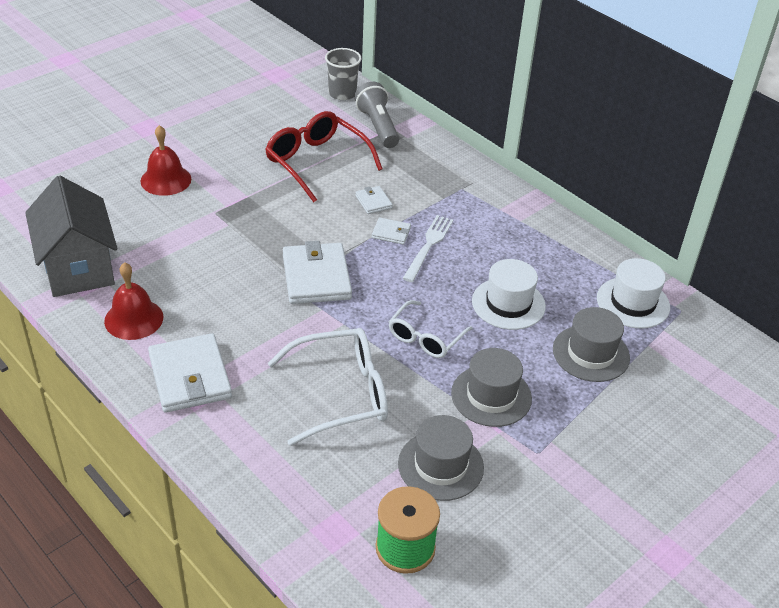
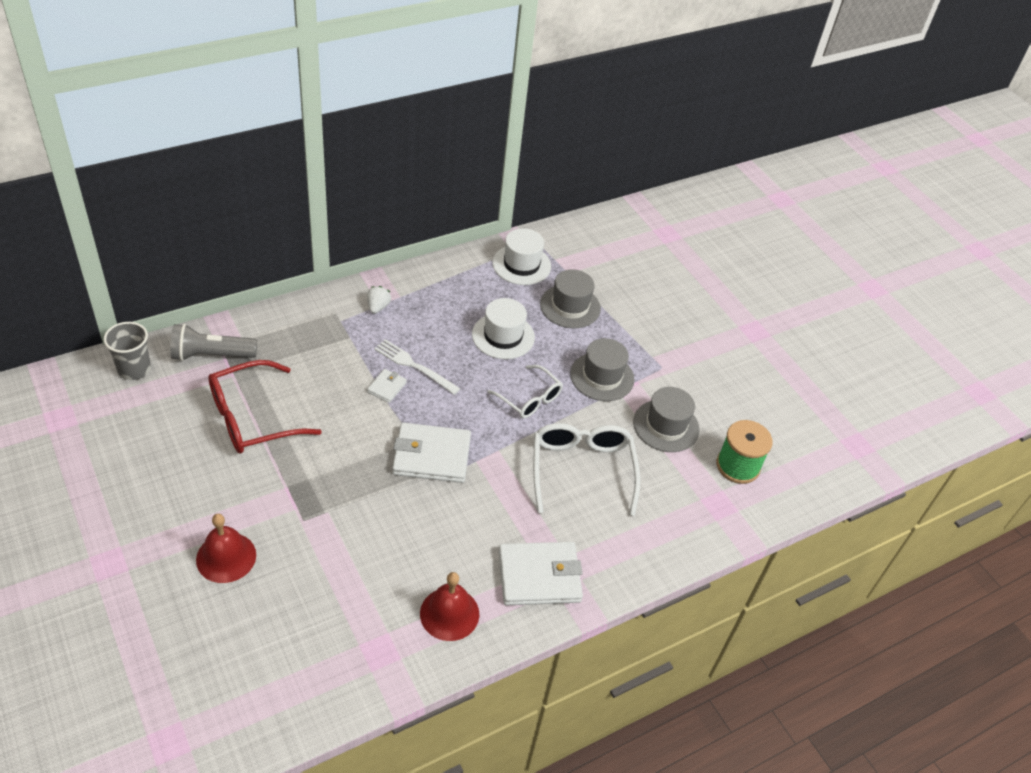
camera: 80 degrees left, 5 degrees up
(78, 267) = (353, 658): grey house -> none
(373, 202) = (335, 389): white wallet -> none
(495, 208) = (378, 307): none -> white strawberry

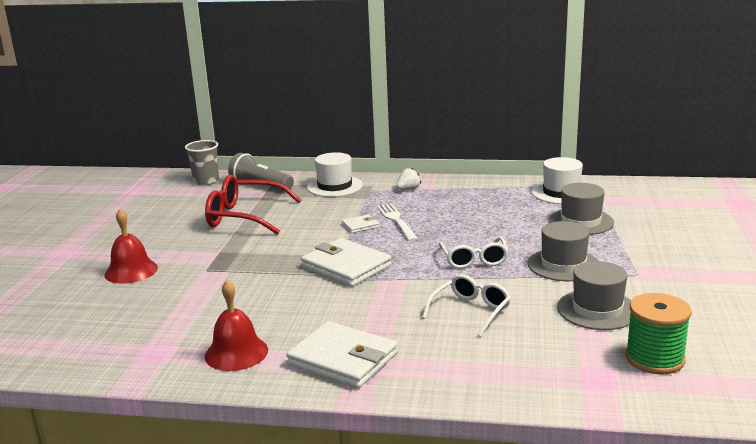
camera: 45 degrees right, 25 degrees down
(503, 336) = (494, 223): white hat -> white hat (334, 186)
(582, 469) = (471, 311): white glasses -> white glasses, size x0.63

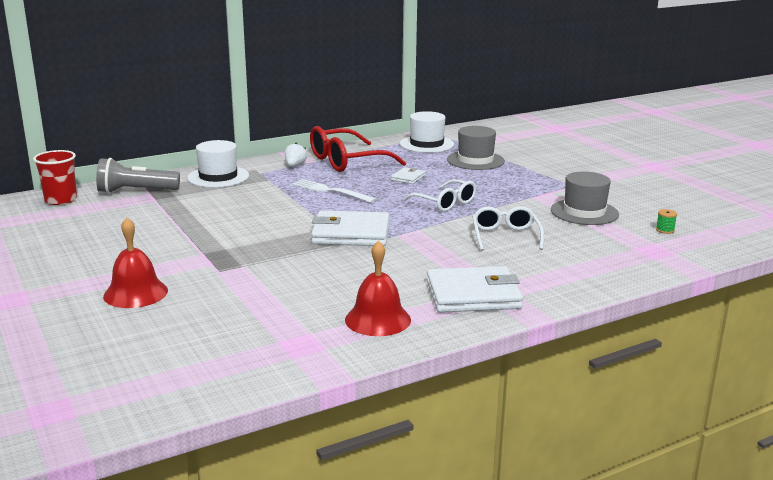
camera: 40 degrees left, 0 degrees up
(206, 181) = (61, 200): grey cup -> red cup
(244, 217) = (171, 220): red glasses -> red glasses (347, 161)
(360, 226) = (304, 201): white wallet -> white wallet (408, 178)
(563, 265) = (514, 191): grey hat -> none
(654, 359) = (665, 230): green spool -> green spool, size x0.40

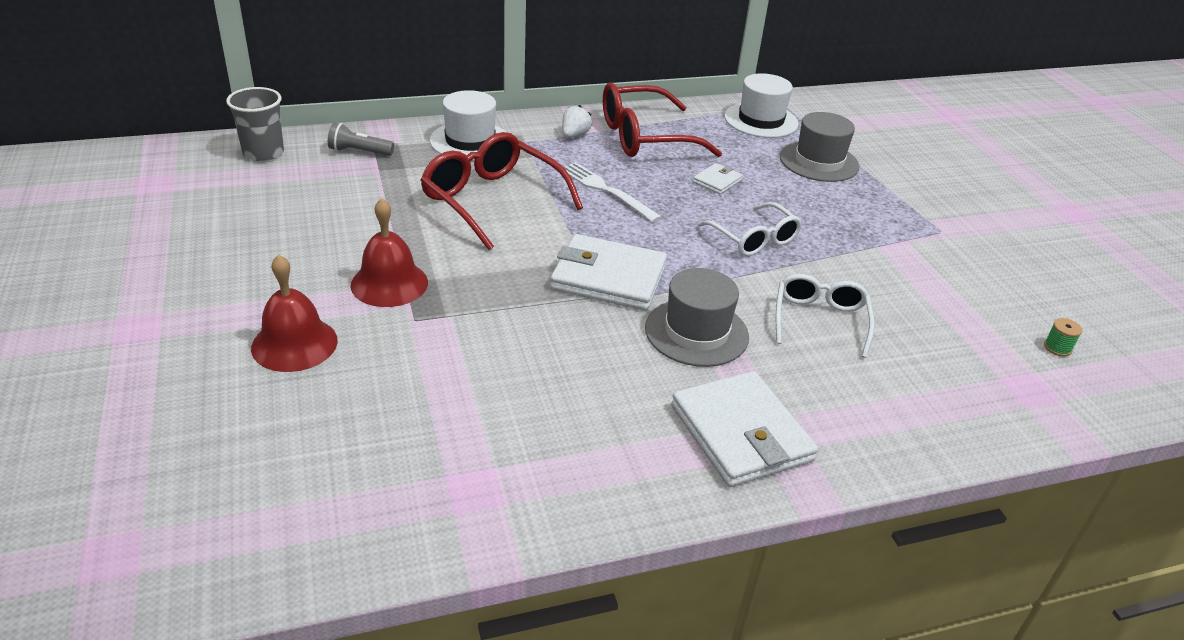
camera: 10 degrees right, 15 degrees up
(61, 200) = (263, 153): red cup -> grey cup
(136, 191) = (359, 152): grey flashlight -> grey flashlight, size x0.61
(249, 205) = (492, 200): none -> red glasses
(378, 319) = (593, 458): red bell -> red bell (389, 283)
(473, 295) = (741, 433): white wallet -> white wallet turned 60 degrees clockwise
(584, 212) = (946, 290): grey hat -> grey hat (696, 332)

